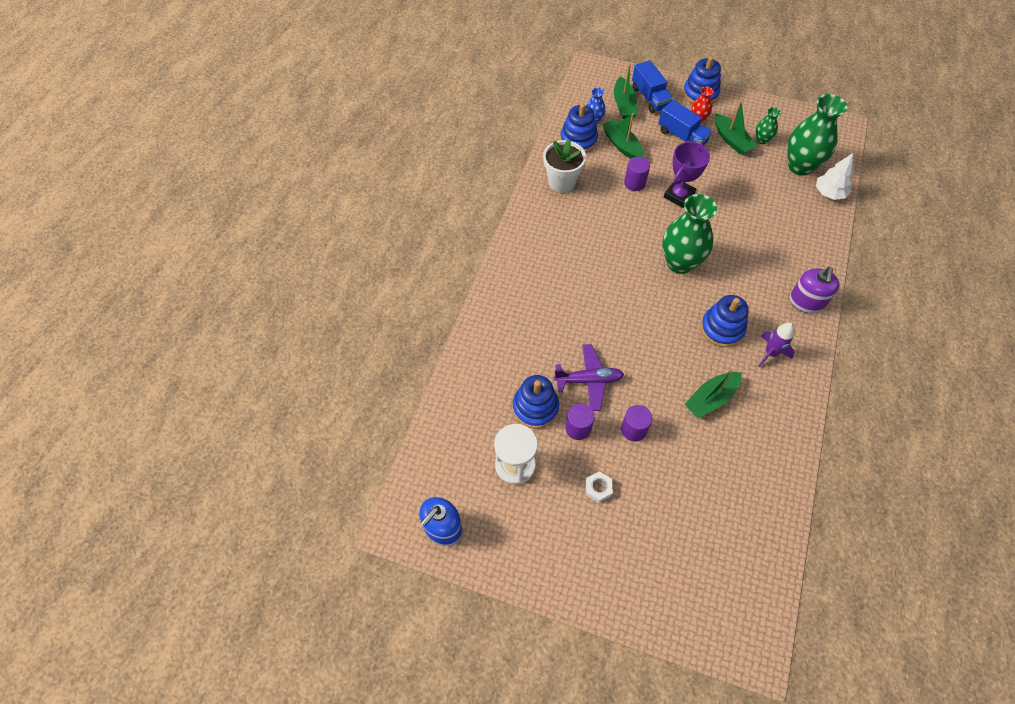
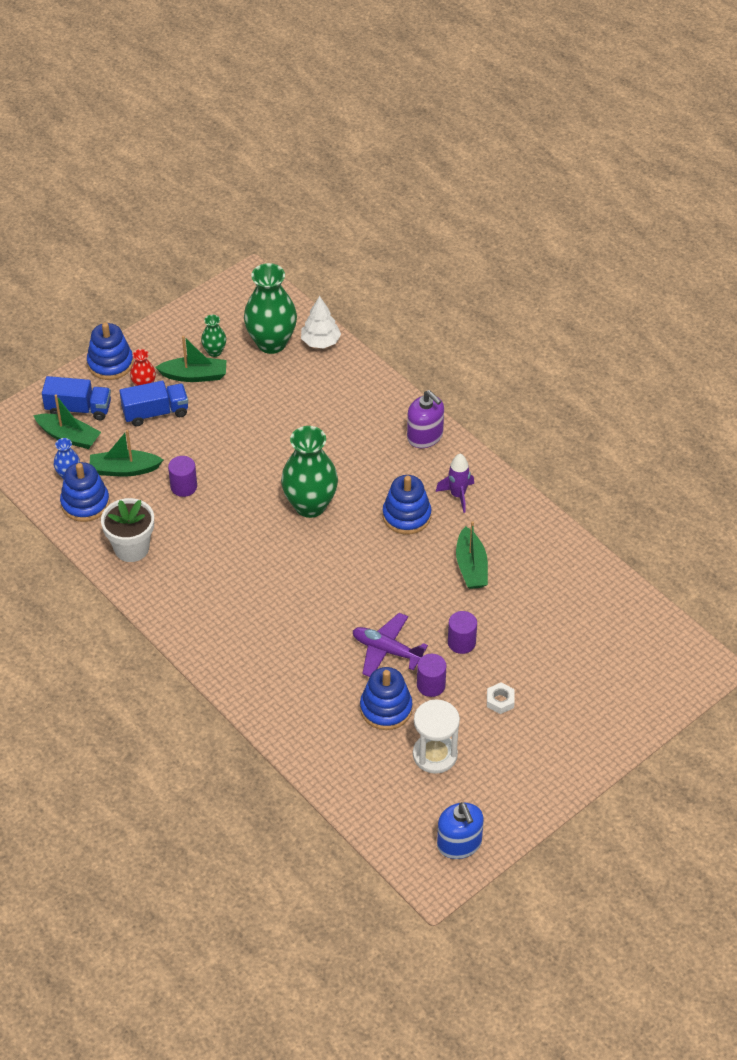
camera: 60 degrees left, 10 degrees down
(588, 380) = (387, 650): purple plane -> purple plane turned 90 degrees counterclockwise
(679, 195) = (229, 459): purple trophy -> none

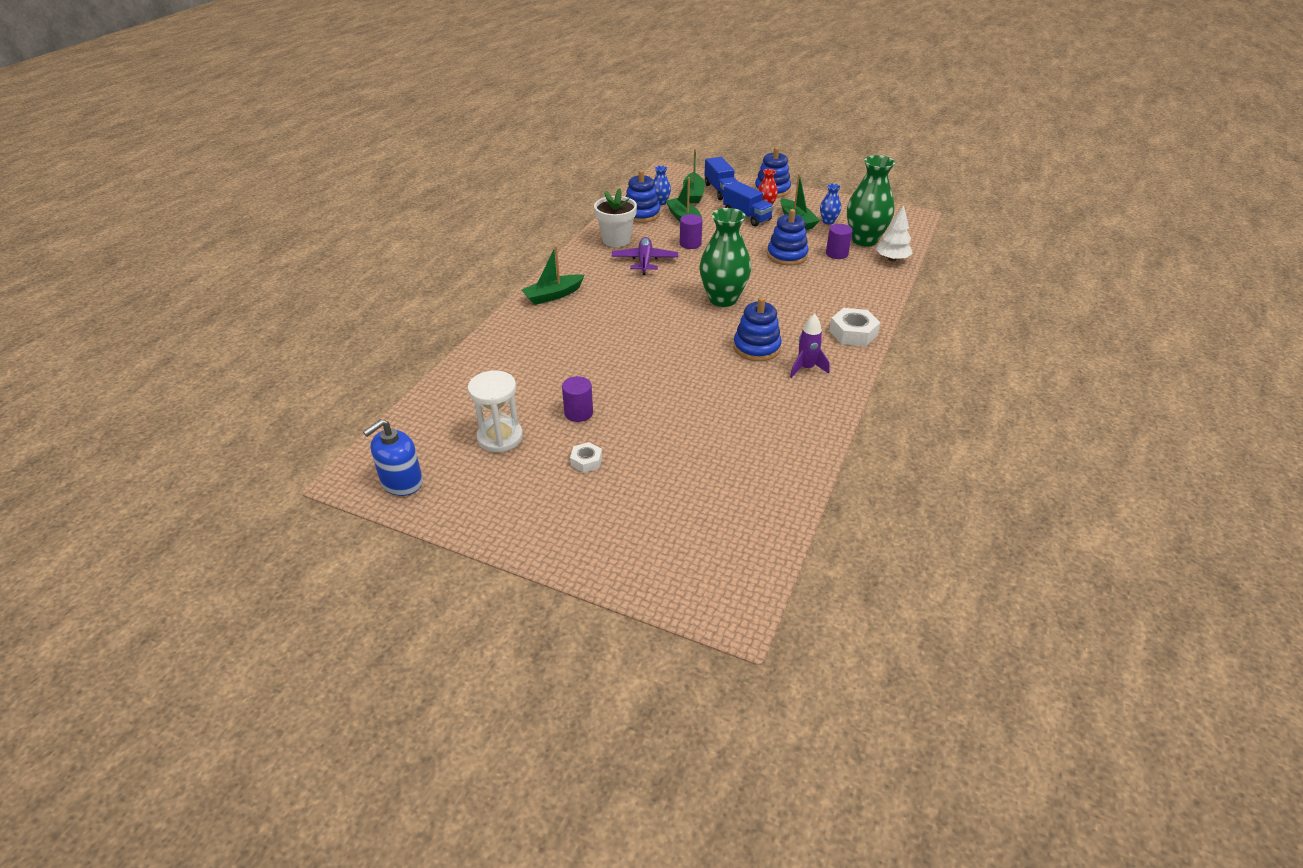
camera: 65 degrees right, 10 degrees down
(214, 351) = (828, 221): green vase -> blue vase
(386, 708) = (537, 395): blue stacking toy -> blue stacking toy (787, 255)
(387, 650) = (601, 377): purple plane -> purple plane (644, 261)
(425, 436) = (853, 333): purple soap dispenser -> white nut
(461, 642) = (639, 417): purple cylinder -> purple cylinder (836, 254)
(471, 567) = (731, 399): green boat -> green boat (553, 295)

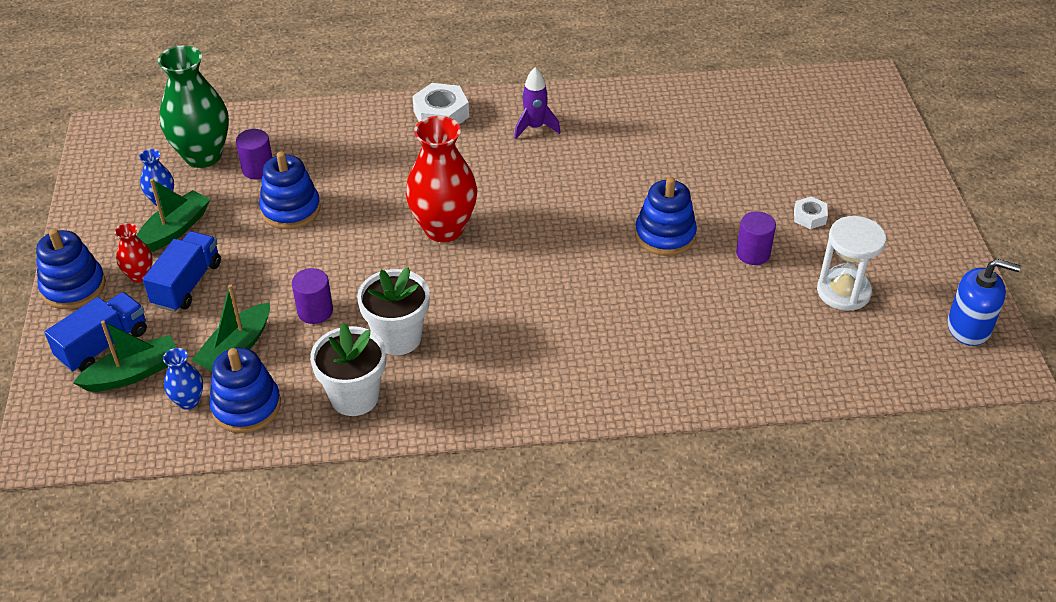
camera: 120 degrees left, 5 degrees up
(553, 295) = (557, 390): green boat -> none
(644, 261) = (398, 338): purple plane -> white flower pot
(723, 299) = (444, 229): green vase -> red vase
(756, 347) = (526, 171): blue stacking toy -> blue stacking toy (665, 235)
(892, 259) = (244, 123): white tree -> none

